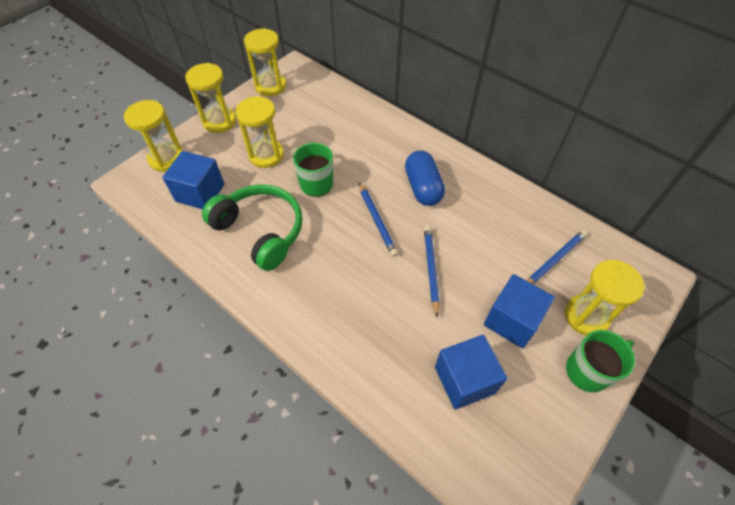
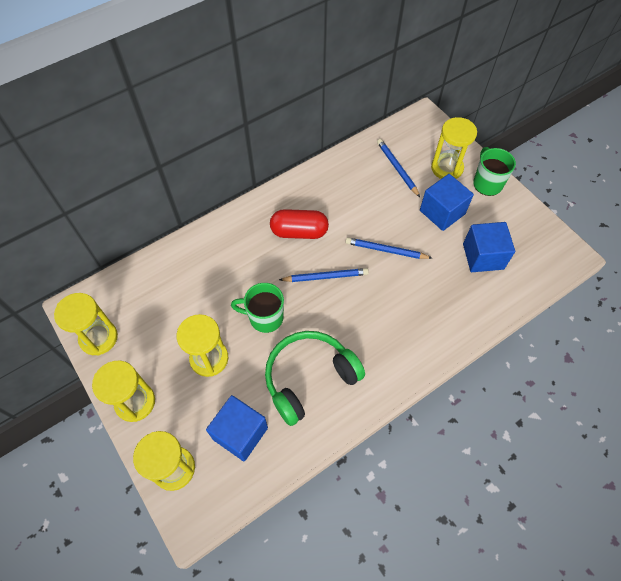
camera: 75 degrees left, 5 degrees up
(423, 187) = (299, 232): blue capsule -> red capsule

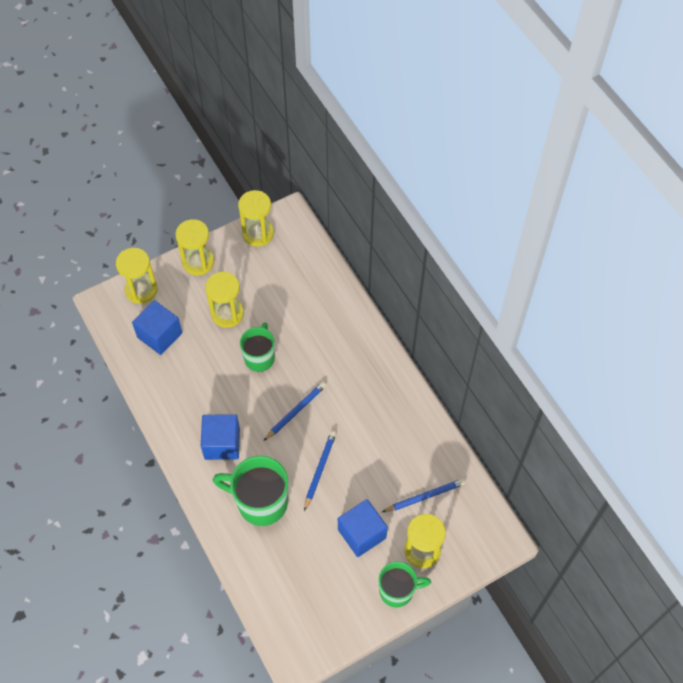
camera: 95 degrees right, 0 degrees up
(299, 232) = (349, 392): red capsule -> none
(309, 378) = (197, 389): green headphones -> none
(325, 276) = (296, 411): blue pencil -> blue pencil turned 135 degrees counterclockwise
(430, 298) = (260, 502): none -> green mug
(483, 256) = (302, 564): blue cube -> blue cube (222, 443)

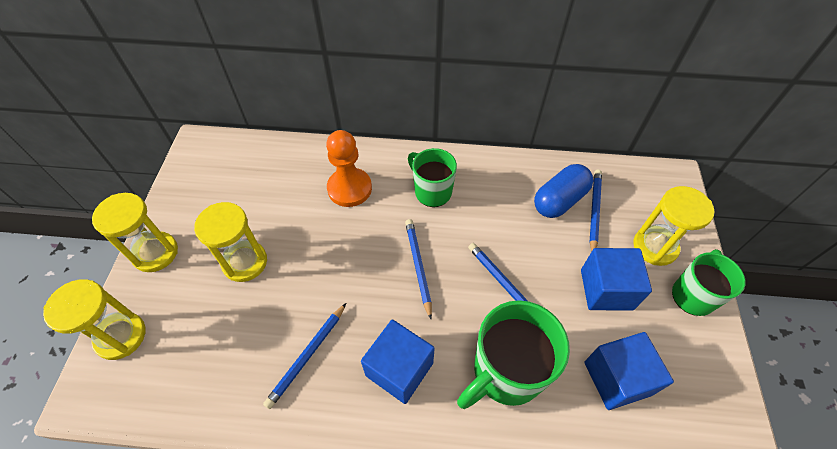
camera: 55 degrees left, 5 degrees down
(160, 335) = (199, 352): blue cube -> blue cube (617, 378)
(196, 390) = (307, 356): none -> blue pencil
(258, 233) = (187, 180): yellow hourglass -> none
(259, 357) = (326, 262): green mug -> green mug (432, 191)
(324, 331) = (349, 188): none -> orange pawn
(417, 469) = (559, 200): none -> blue capsule

